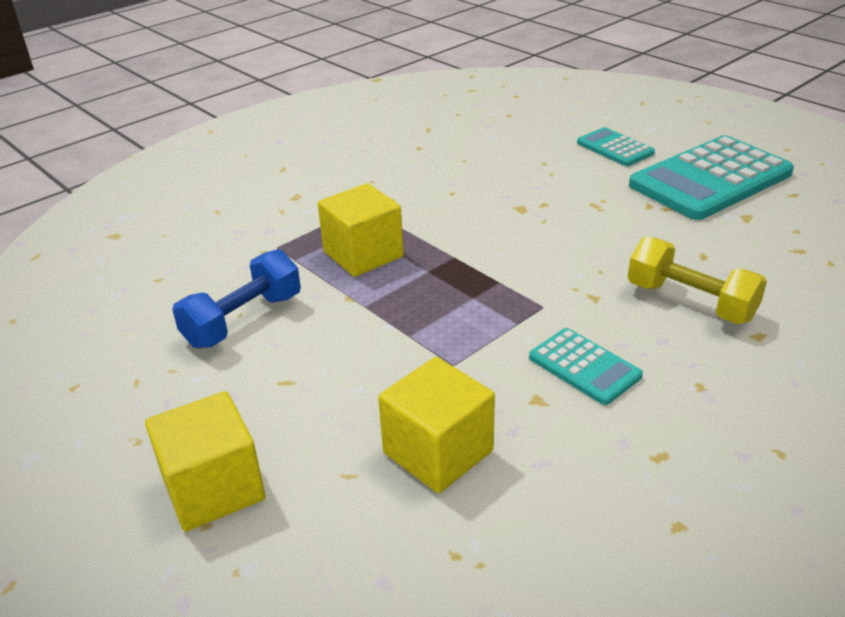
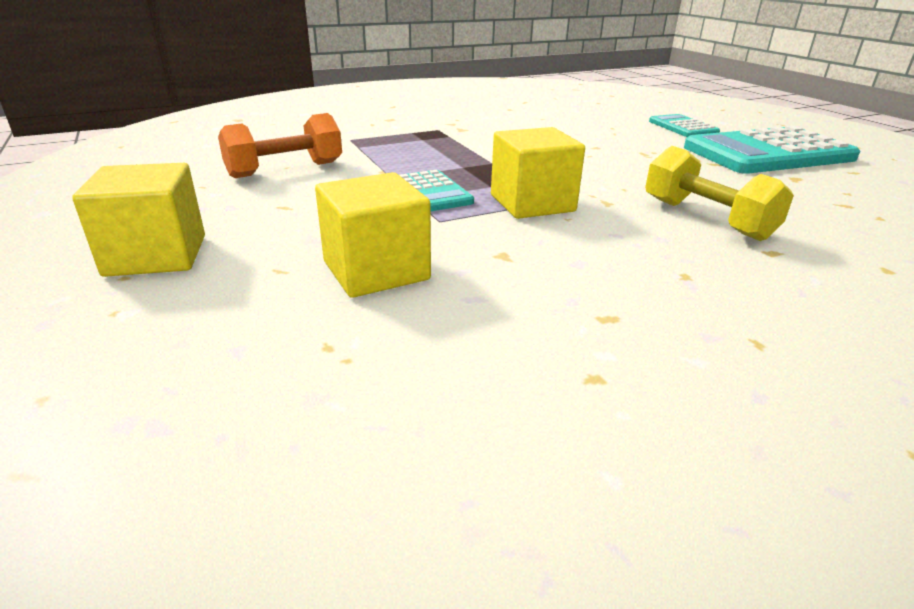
camera: 15 degrees right, 5 degrees down
(243, 320) = (285, 170): blue dumbbell -> orange dumbbell
(363, 254) = (416, 151): yellow cube -> yellow cube (532, 203)
(584, 367) = (566, 242): turquoise calculator -> turquoise calculator (431, 192)

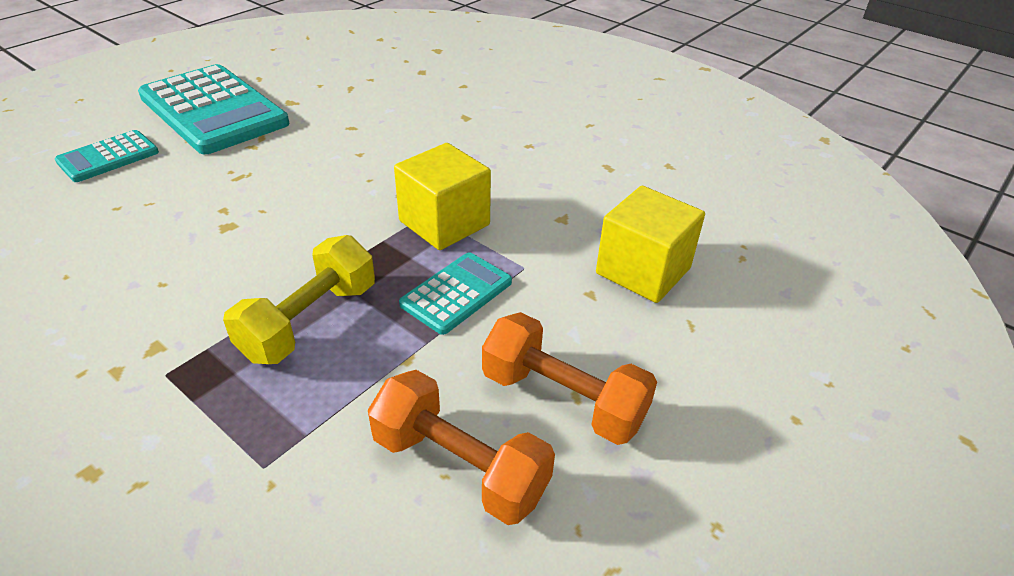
camera: 115 degrees left, 10 degrees up
(156, 255) = (751, 424): yellow cube -> none
(286, 202) = (563, 399): none -> orange dumbbell
(706, 219) = (422, 139): yellow dumbbell -> yellow dumbbell (309, 321)

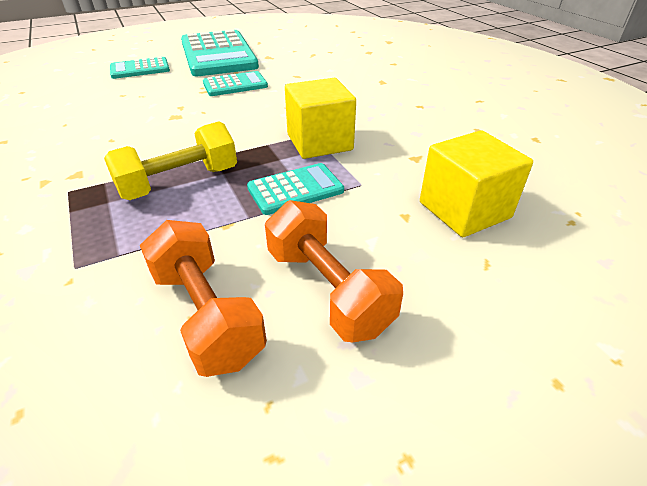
camera: 25 degrees right, 0 degrees up
(276, 158) = (235, 85): none -> turquoise calculator

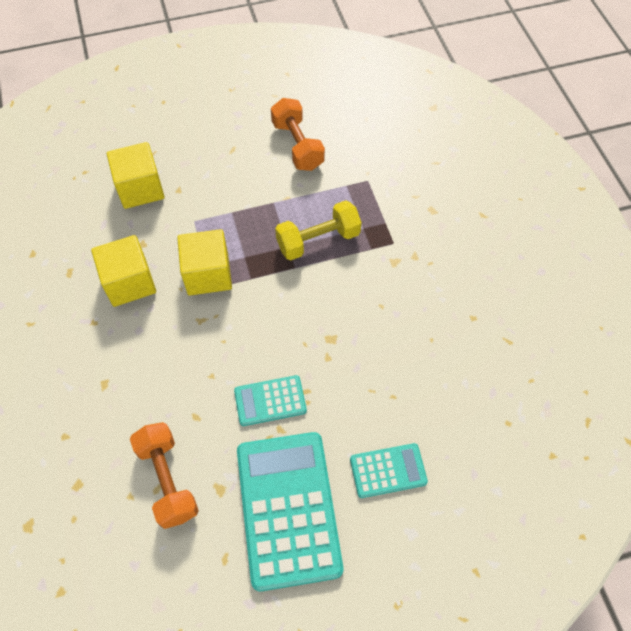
camera: 170 degrees left, 20 degrees up
(295, 189) = (239, 222): turquoise calculator -> none
(328, 289) = (239, 150): orange dumbbell -> orange dumbbell (168, 480)
(405, 129) = (129, 282): none -> yellow cube

